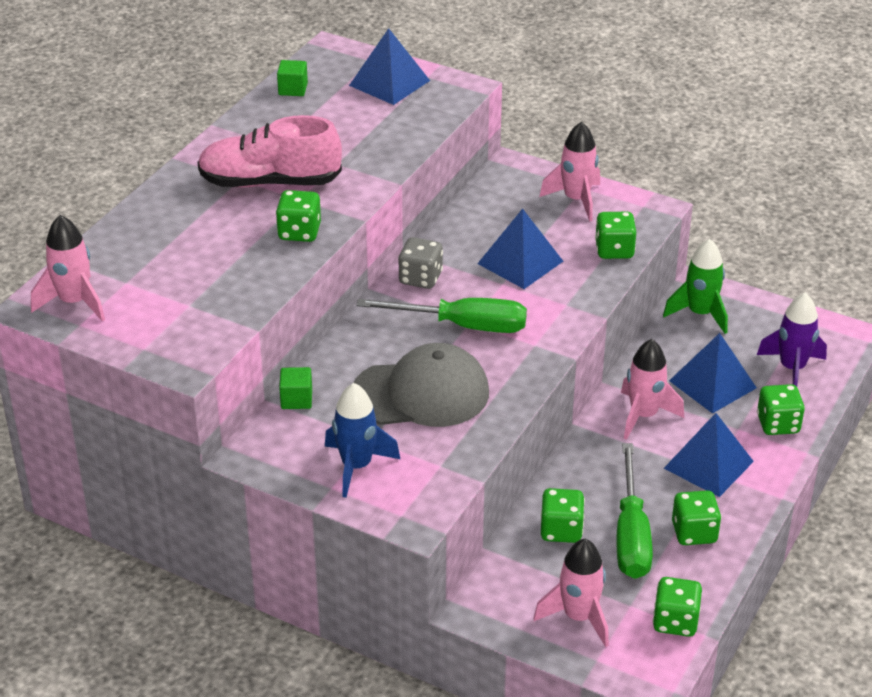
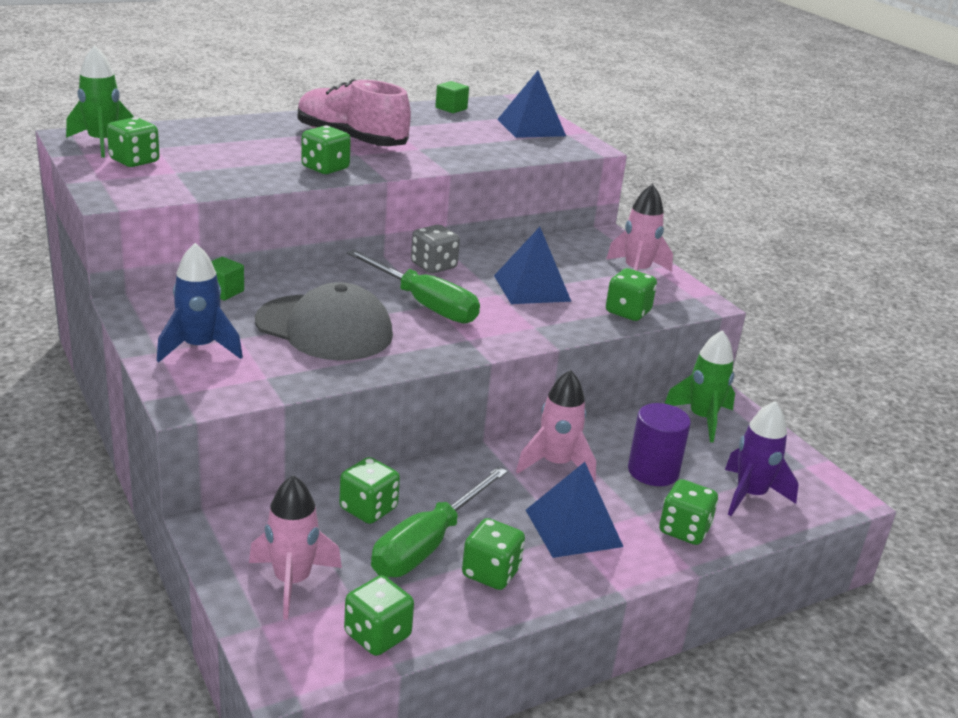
camera: 30 degrees right, 10 degrees down
(74, 302) = (102, 143): pink rocket -> green rocket
(136, 310) = (134, 161): none -> green dice
(712, 384) = (653, 471): blue pyramid -> purple cylinder

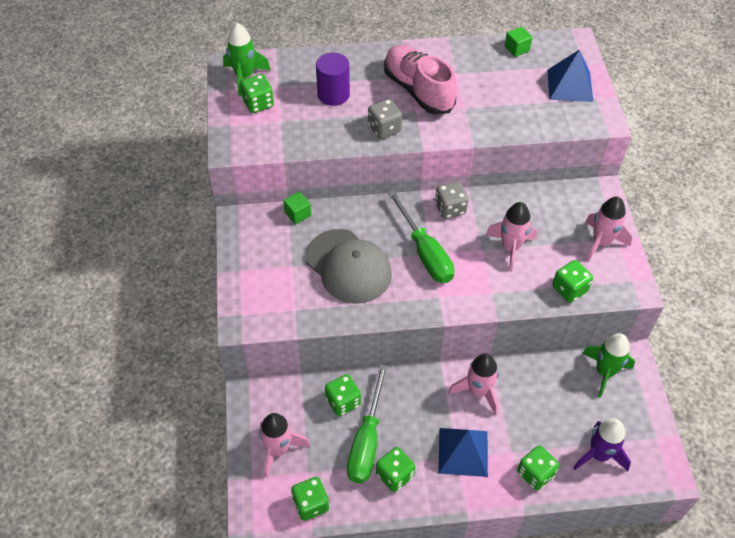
camera: 25 degrees right, 25 degrees up
(199, 348) = (264, 271): blue rocket -> none
(325, 168) = (384, 129): green dice -> grey dice
(427, 544) = (366, 441): green screwdriver -> green screwdriver turned 45 degrees counterclockwise
(532, 288) = (510, 247): blue pyramid -> pink rocket
(653, 471) = (541, 415): purple cylinder -> purple cylinder (333, 94)

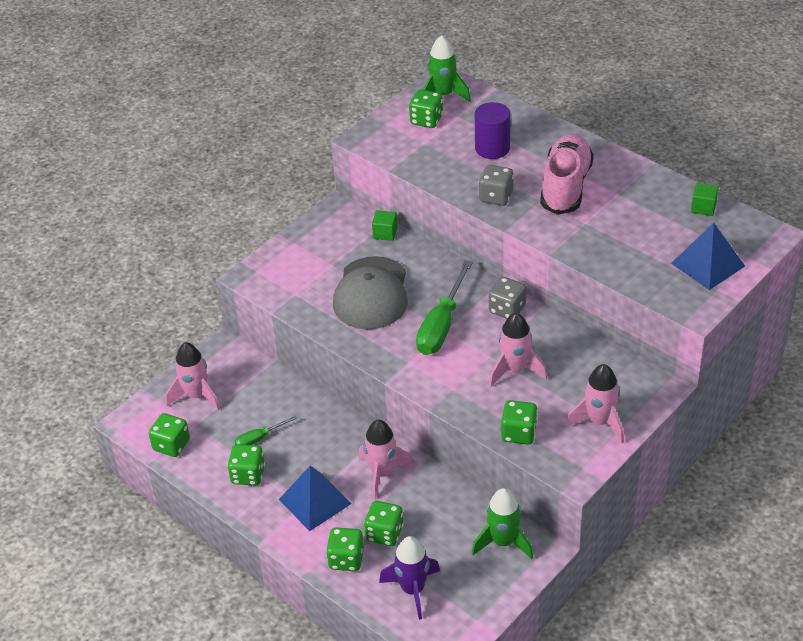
camera: 50 degrees right, 10 degrees down
(343, 401) = (277, 401): green dice -> green dice (384, 533)
(366, 441) = (259, 438): green screwdriver -> green screwdriver, size x0.51

